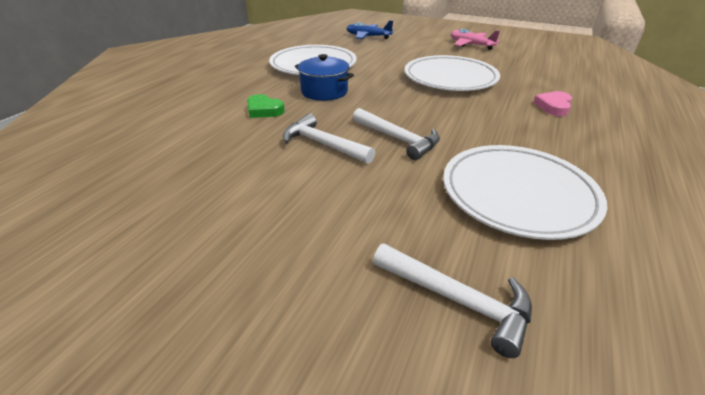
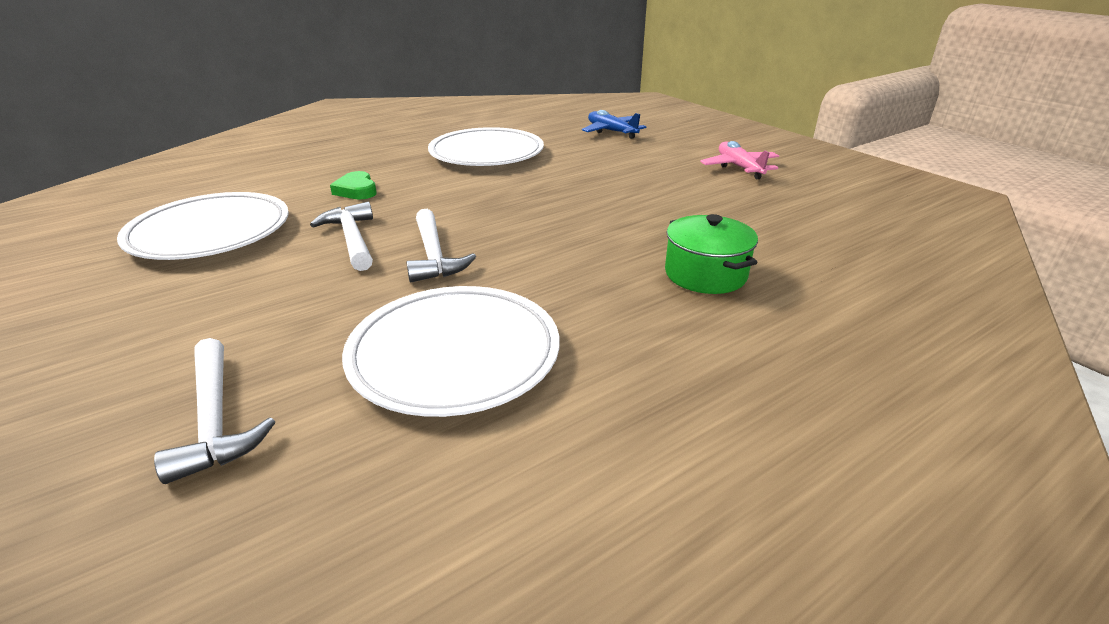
camera: 30 degrees right, 5 degrees down
(324, 91) = (447, 185): blue pot -> none
(450, 78) = (625, 204): white plate -> white plate (210, 233)
(553, 106) = (705, 274): pink heart -> green pot

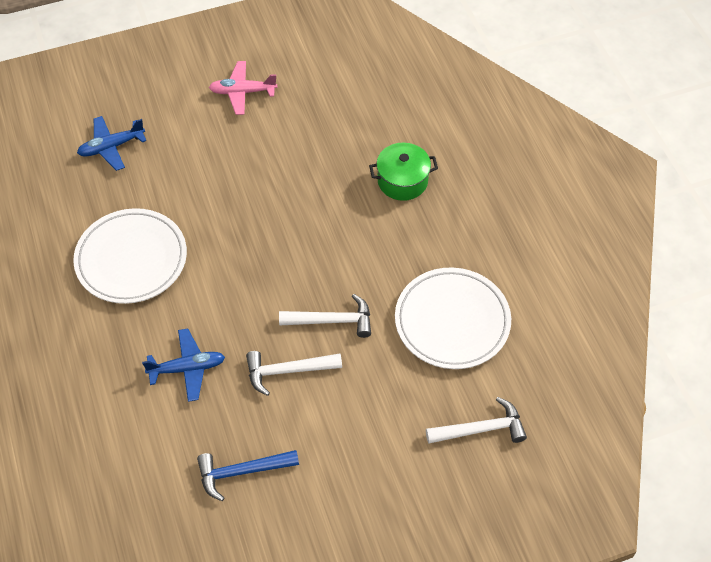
camera: 75 degrees left, 25 degrees up
(210, 233) = (242, 472): white plate -> blue hammer
(356, 190) = (187, 368): green heart -> blue plane

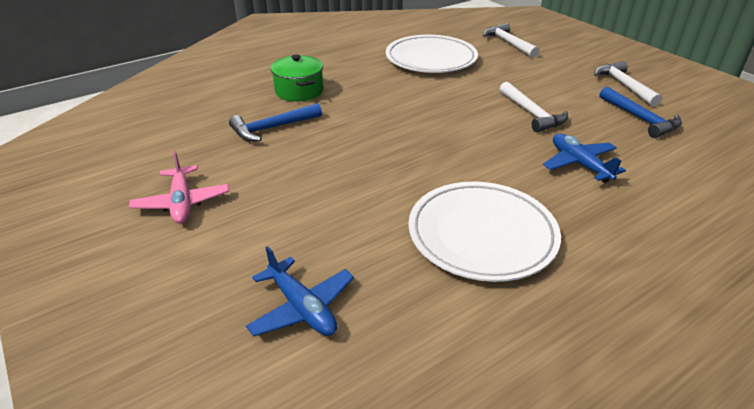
camera: 105 degrees left, 20 degrees down
(332, 321) = (467, 102): white hammer -> white hammer (624, 85)
(333, 153) = (272, 128): none -> blue hammer

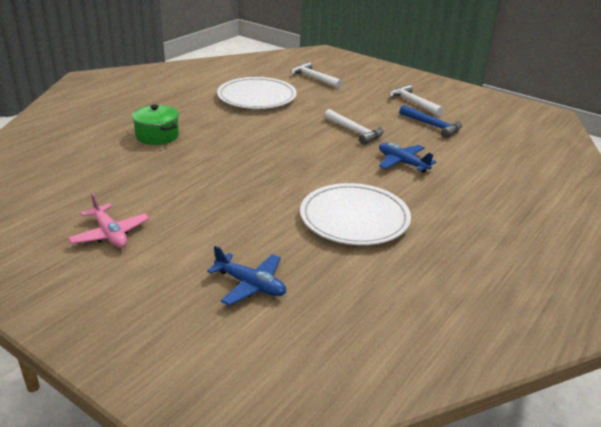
camera: 20 degrees left, 5 degrees down
(272, 128) = (152, 168): blue hammer -> none

